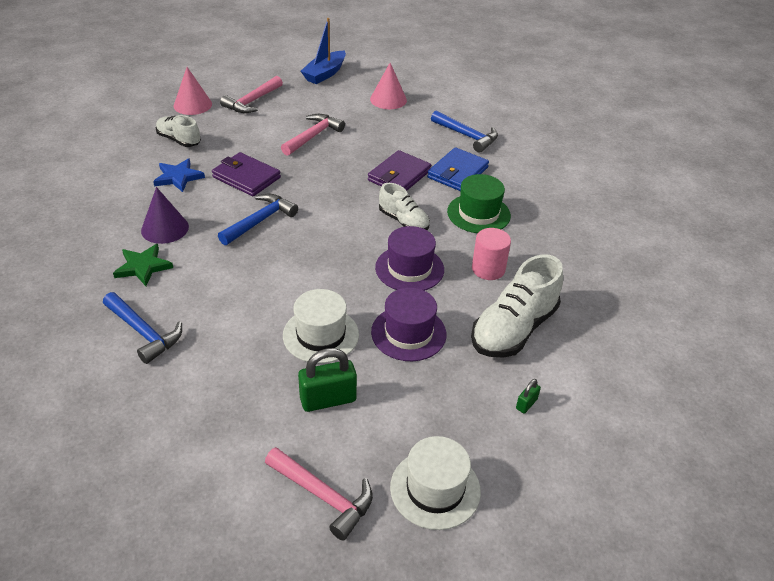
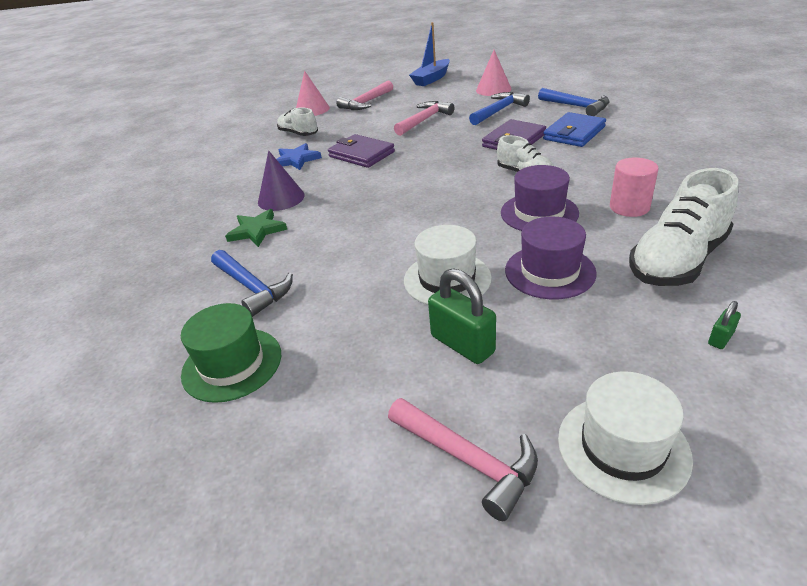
camera: 10 degrees right, 5 degrees down
(260, 221) = (375, 185): blue hammer -> blue hammer (499, 111)
(328, 399) = (462, 344): green padlock -> green padlock turned 60 degrees clockwise
(478, 213) = (605, 162): green hat -> green hat (232, 364)

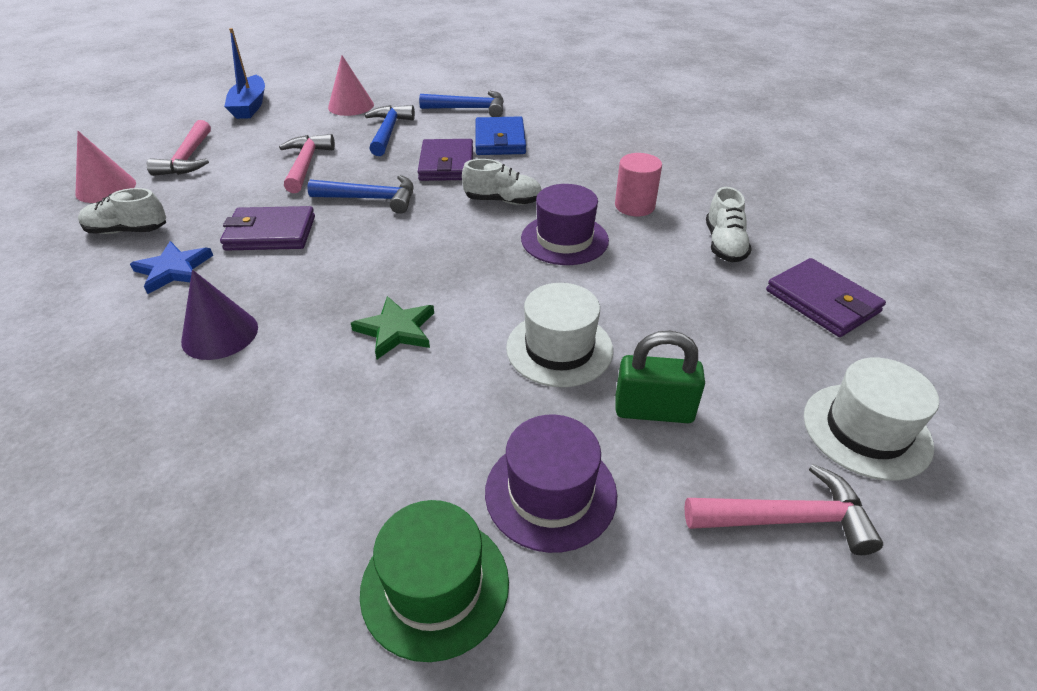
camera: 45 degrees left, 5 degrees up
(252, 288) = (335, 474): blue hammer -> blue hammer (371, 199)
(257, 230) = (238, 394): green star -> green star (396, 330)
(549, 271) = (642, 297): purple hat -> purple hat (550, 492)
(677, 260) = (724, 244): white shoe -> white shoe, size x0.59
(720, 338) = (822, 301): green padlock -> purple wallet

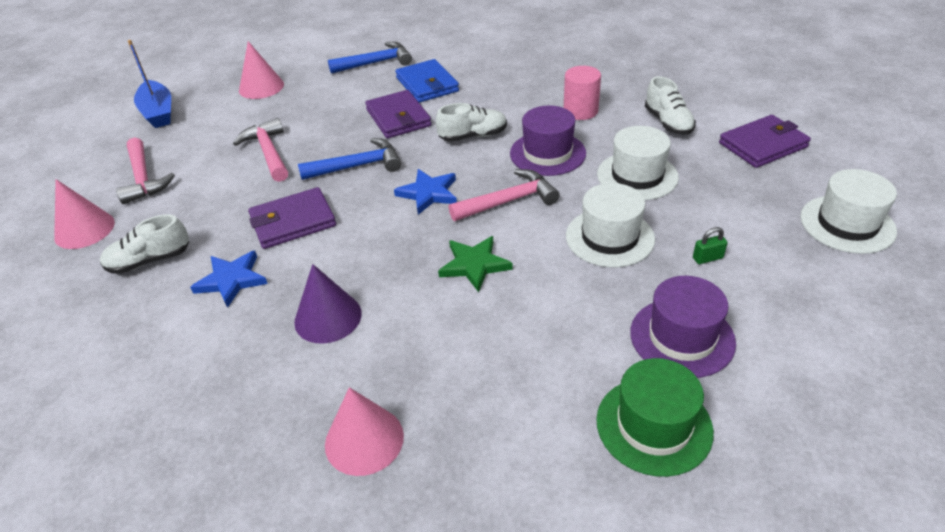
camera: 20 degrees left, 0 degrees up
(142, 471) = (364, 440): none -> pink cone
(388, 131) = (319, 102): blue hammer -> none
(413, 244) = (428, 193): none -> blue star
(643, 291) = (637, 176): none -> white hat
(653, 410) = (707, 258): green padlock -> green padlock, size x0.49
(787, 519) = (838, 296): pink hammer -> pink hammer (509, 201)
(822, 301) = (762, 145): purple wallet -> purple wallet turned 60 degrees counterclockwise

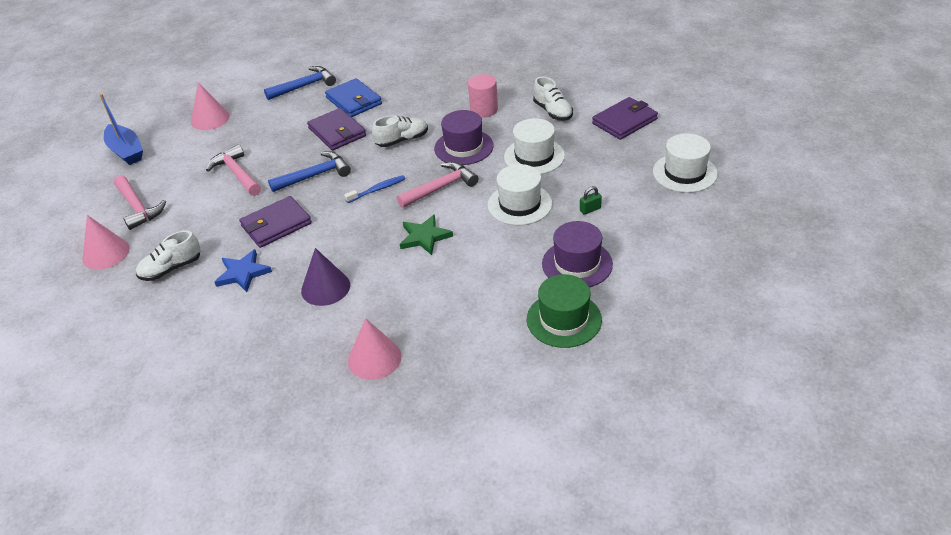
camera: 10 degrees left, 0 degrees up
(428, 193) = (377, 189): blue star -> blue toothbrush

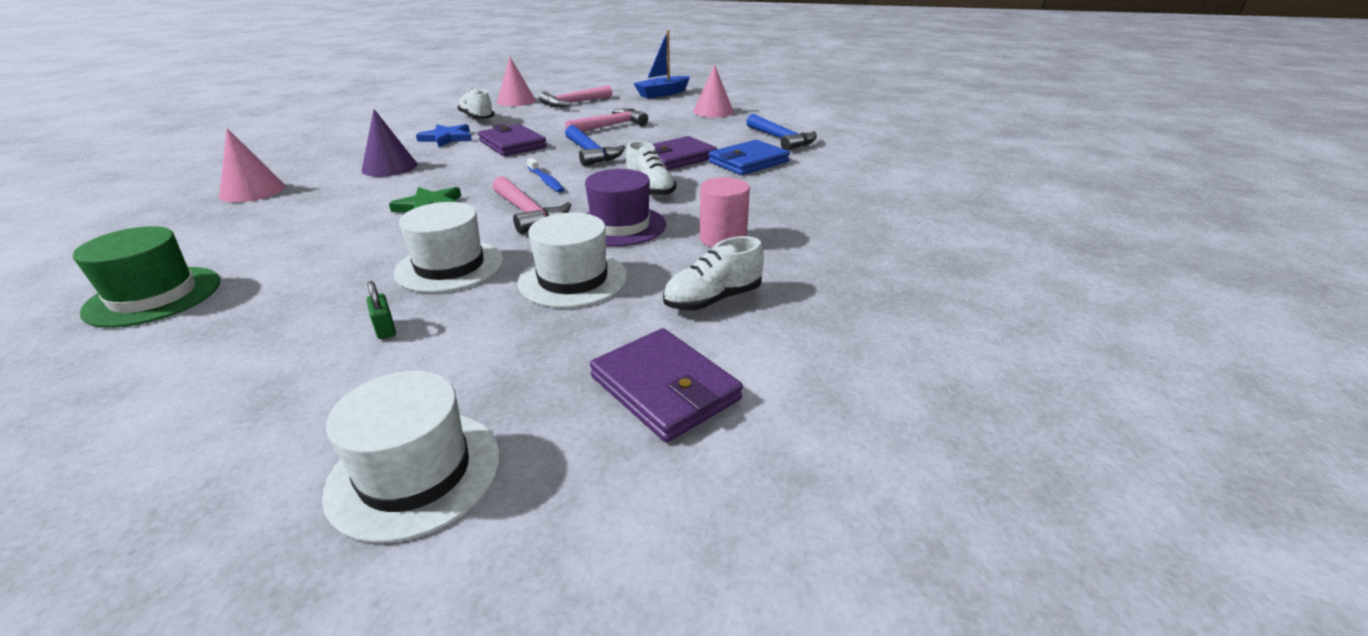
camera: 85 degrees right, 10 degrees down
(577, 264) = (258, 311): purple hat -> none

